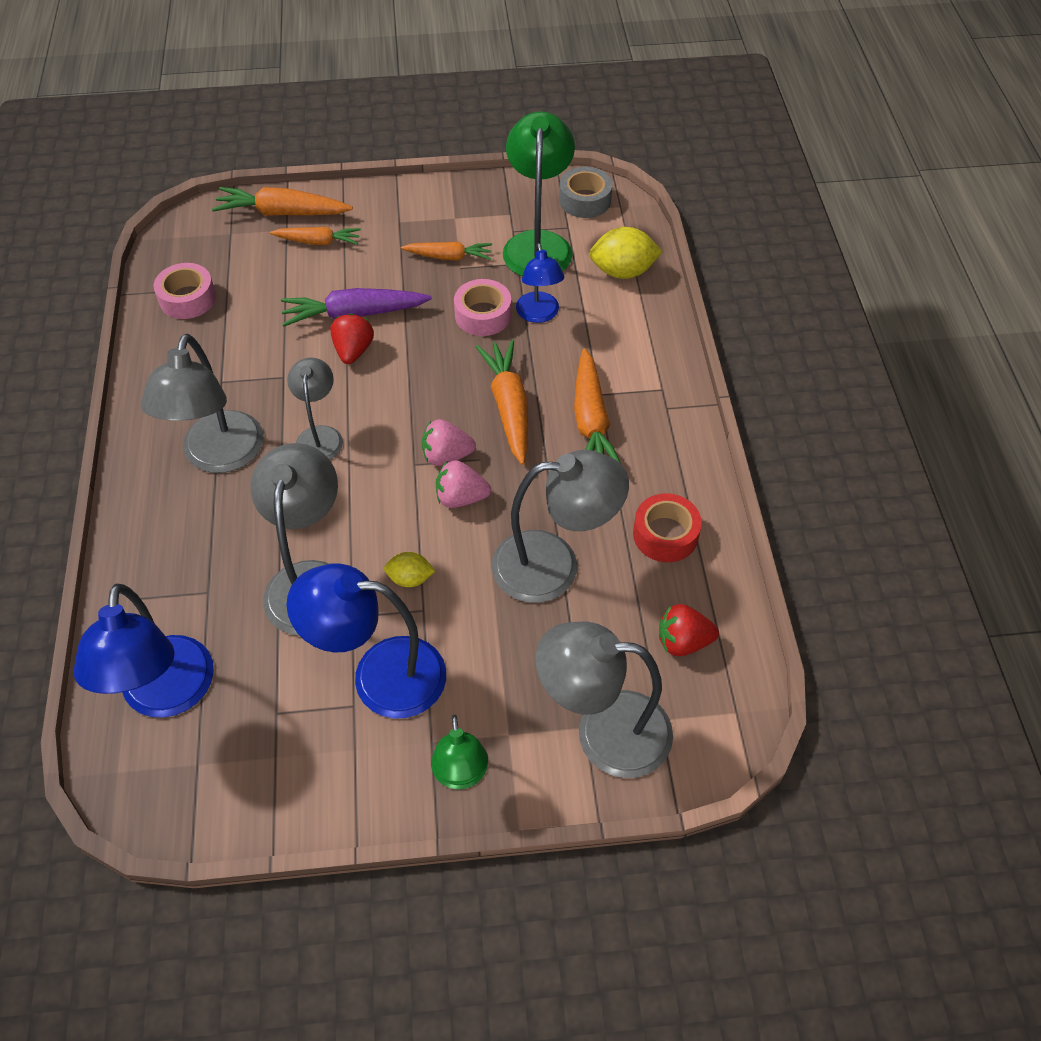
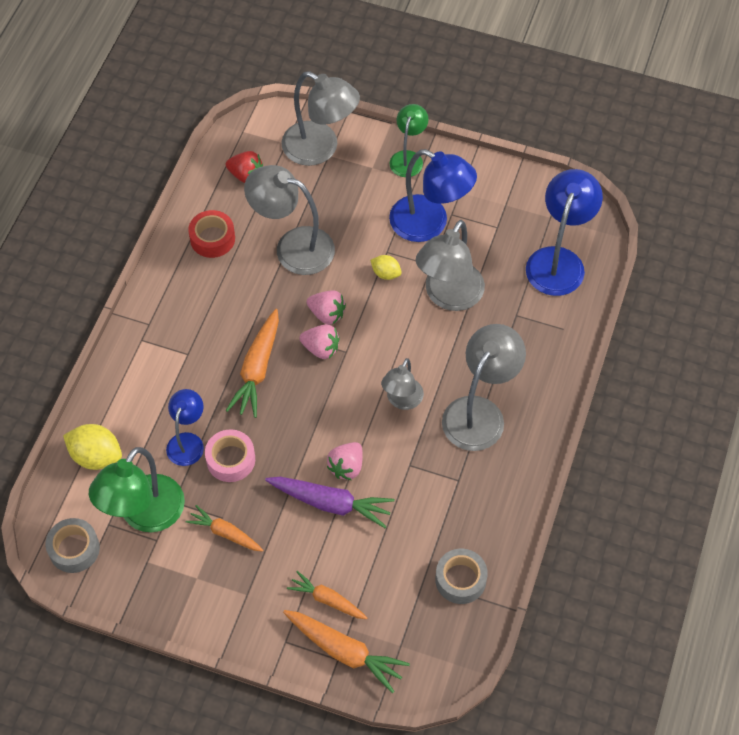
camera: 155 degrees left, 5 degrees up
(187, 298) = (460, 579): pink tape -> grey tape
(353, 351) = (346, 467): red strawberry -> pink strawberry
(591, 422) = (207, 334): orange carrot -> none

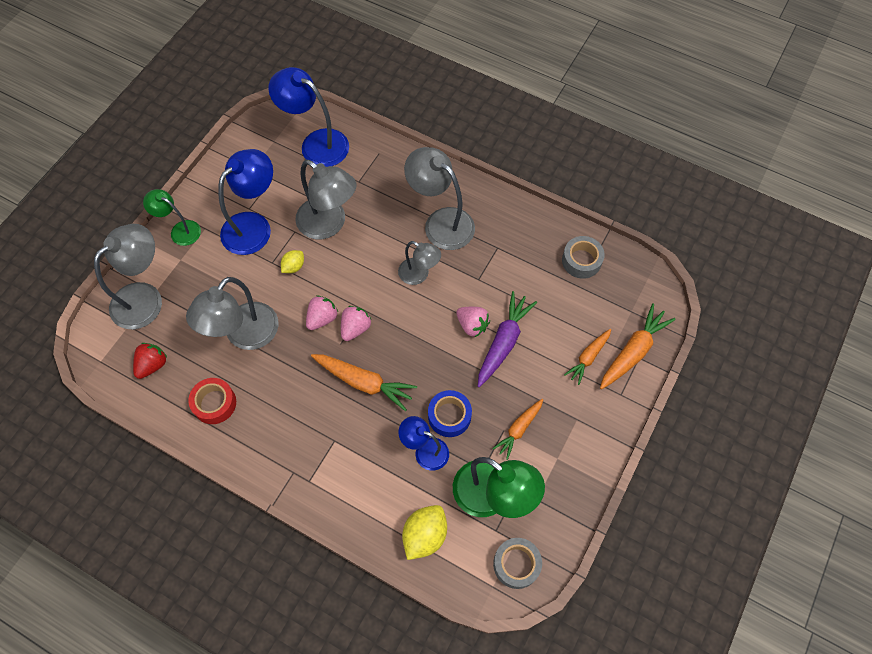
camera: 80 degrees left, 5 degrees up
(230, 460) = (449, 416): pink tape -> blue tape

